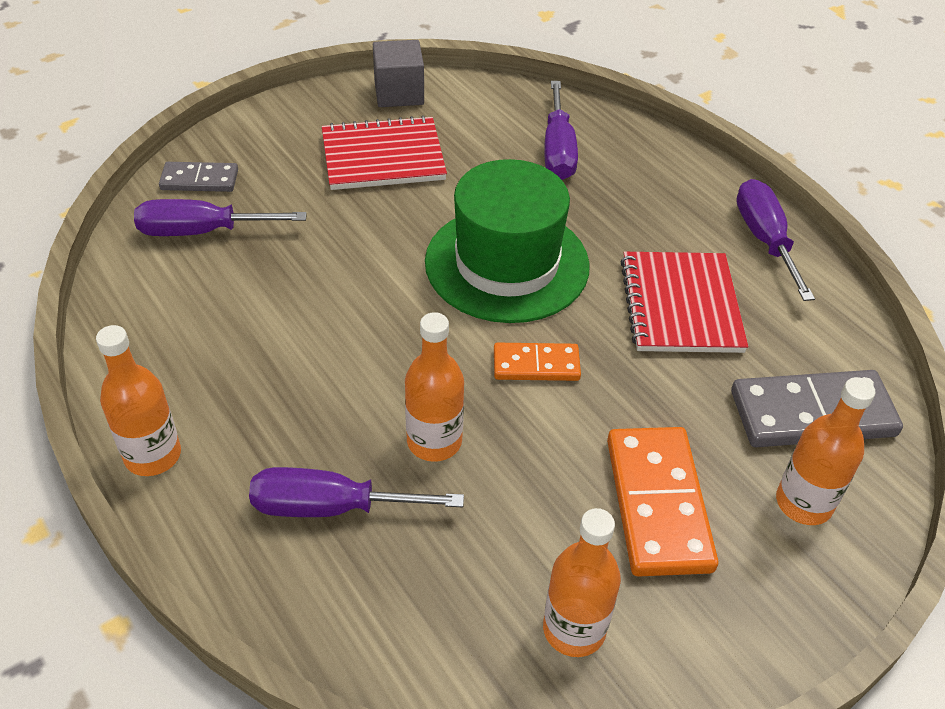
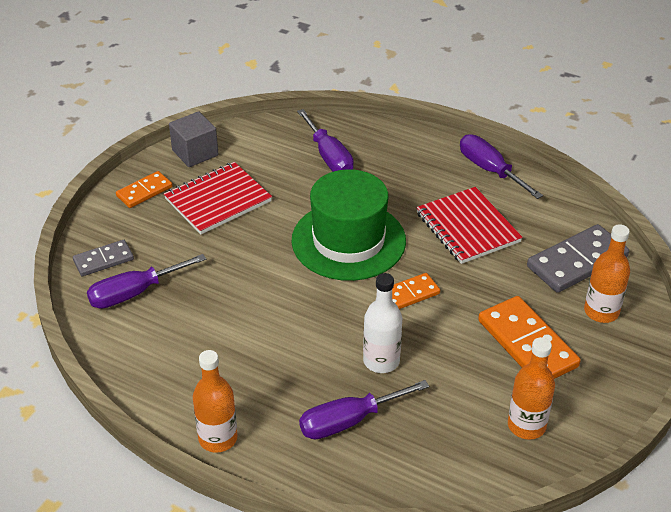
camera: 25 degrees left, 5 degrees down
(307, 118) = (144, 191): none -> orange domino
(434, 441) = (381, 361): orange bottle -> white bottle

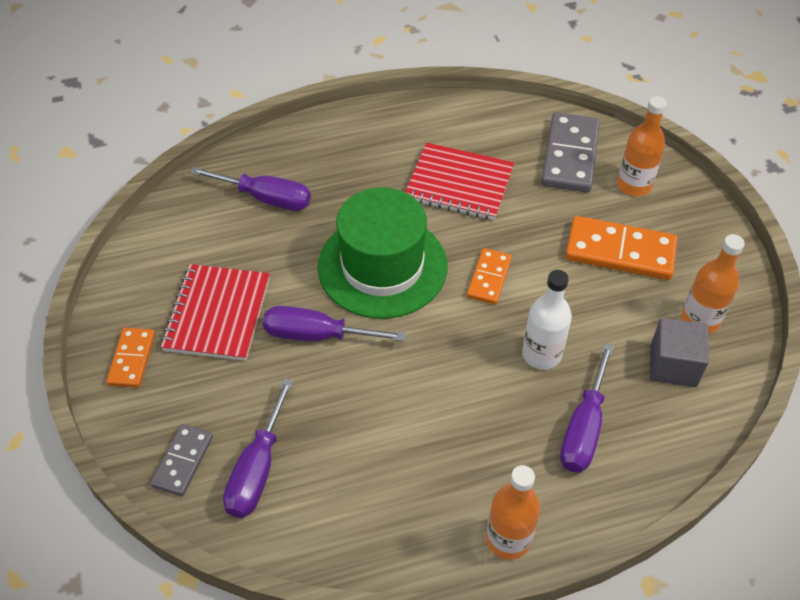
camera: 45 degrees left, 10 degrees up
(195, 153) = (132, 282): grey cube -> grey cube (673, 365)
(490, 170) = (413, 120): purple screwdriver -> purple screwdriver (316, 335)

